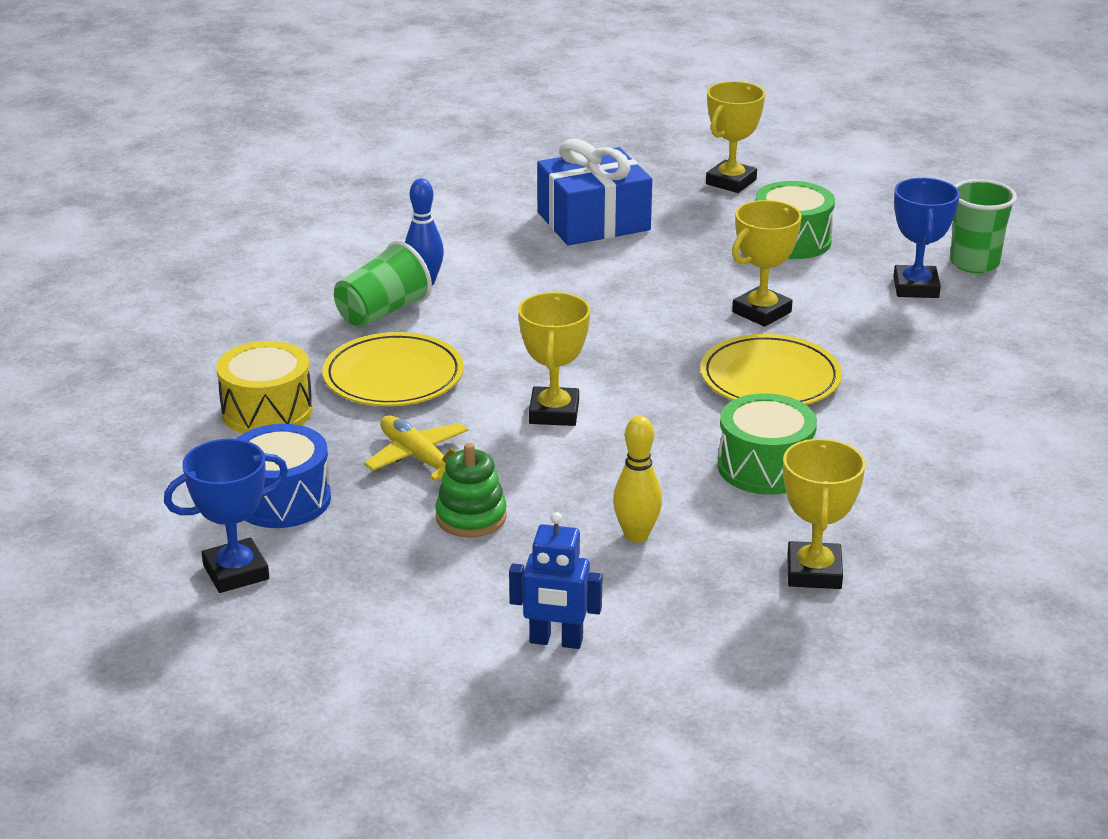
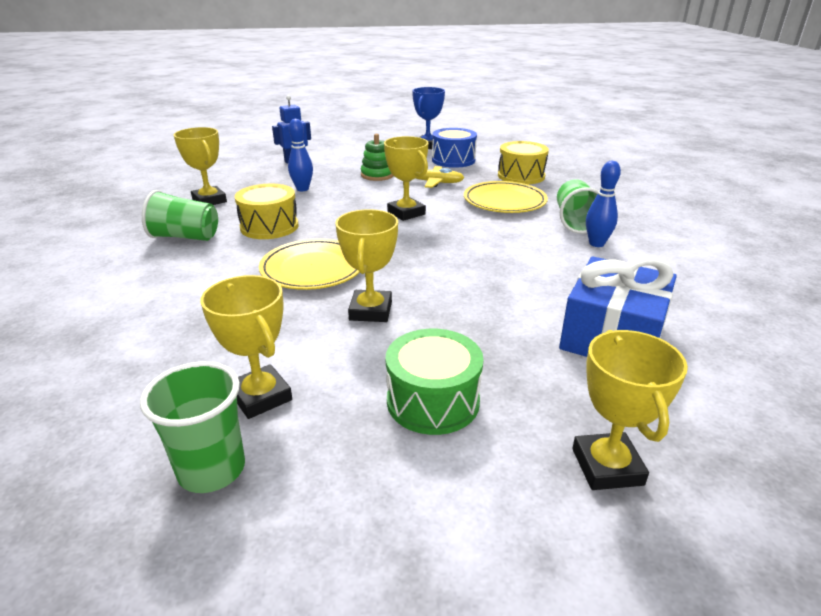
camera: 140 degrees right, 0 degrees up
(636, 535) = (302, 189): yellow bowling pin -> blue bowling pin
(765, 467) = (269, 227): green drum -> yellow drum
(895, 496) = (185, 237): none -> green cup
(916, 287) = (261, 397): blue trophy -> yellow trophy

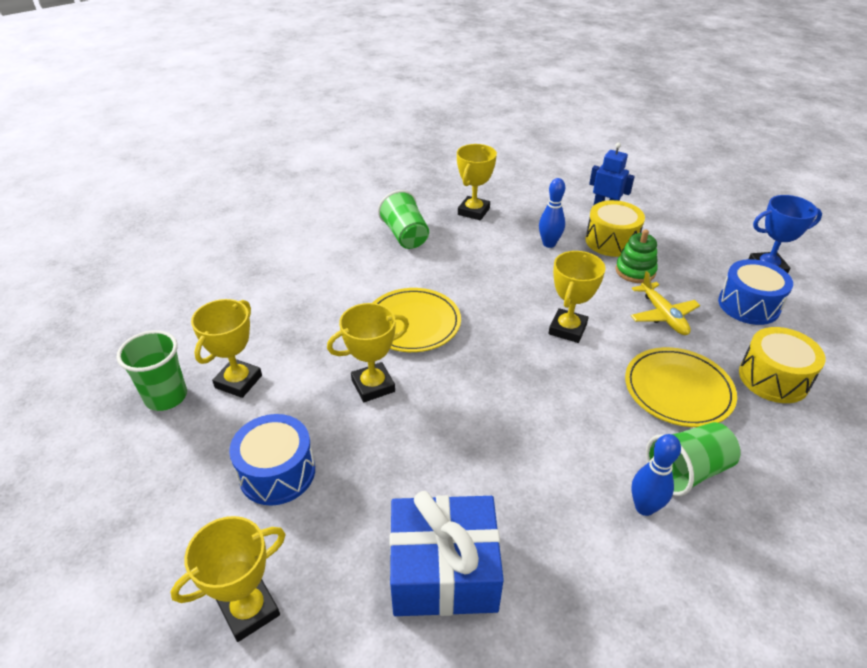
camera: 60 degrees right, 10 degrees up
(269, 227) = (460, 265): yellow drum -> yellow drum (611, 241)
(433, 401) = (277, 472): green drum -> blue drum

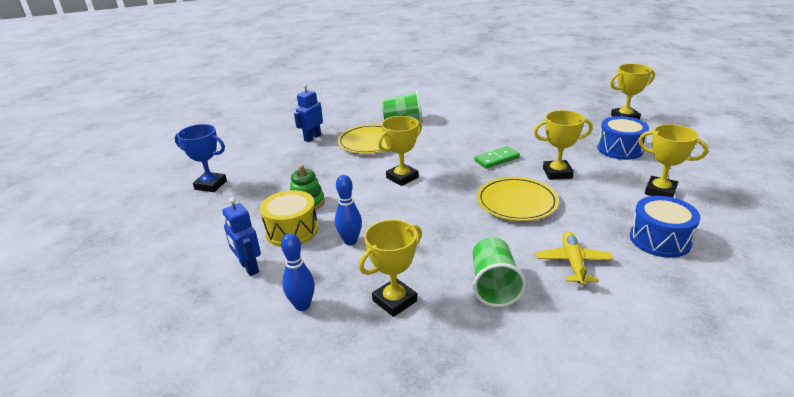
camera: 155 degrees left, 10 degrees down
(166, 397) = (715, 192): green cup -> none
(238, 381) = (660, 191): yellow trophy -> yellow trophy turned 75 degrees clockwise
(444, 571) = (536, 114): blue gift -> none
(465, 396) = (496, 159): none -> green domino
(644, 507) = (434, 115): blue bowling pin -> blue bowling pin (302, 305)
(663, 315) = (328, 173): yellow plane -> yellow plane (573, 263)
(748, 305) = (265, 168): blue drum -> blue drum (659, 239)
(773, 378) = (312, 138): yellow drum -> blue robot

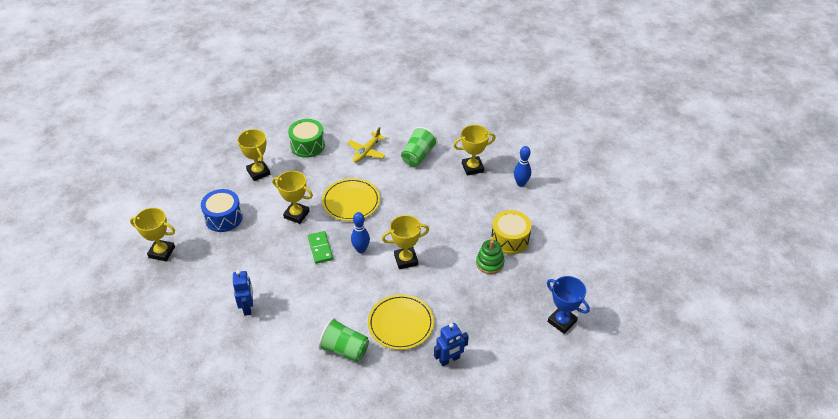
camera: 155 degrees left, 15 degrees up
(249, 267) = (545, 220): blue robot -> blue robot (247, 307)
(350, 241) = (476, 215): blue bowling pin -> blue bowling pin (361, 249)
(496, 159) = (320, 248): green domino -> green domino turned 75 degrees clockwise
(659, 239) = (307, 145): blue drum -> green drum

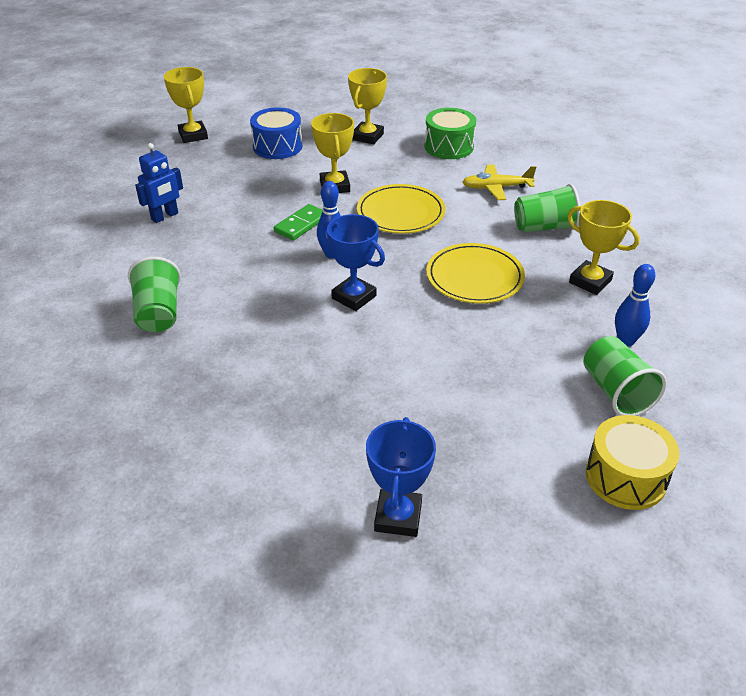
camera: 55 degrees right, 5 degrees down
(400, 324) = (240, 341): yellow plate -> yellow plate (474, 277)
(406, 260) = (354, 297): yellow trophy -> blue trophy
(449, 360) = (214, 417): blue robot -> none
(490, 263) = (432, 378): green stacking toy -> none
(510, 239) = (501, 378): yellow drum -> yellow drum (625, 477)
(547, 208) = (616, 392): none -> green cup

